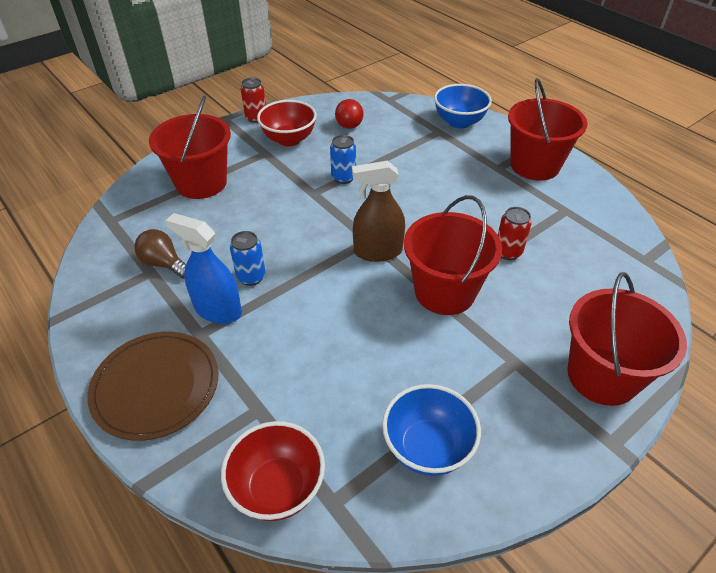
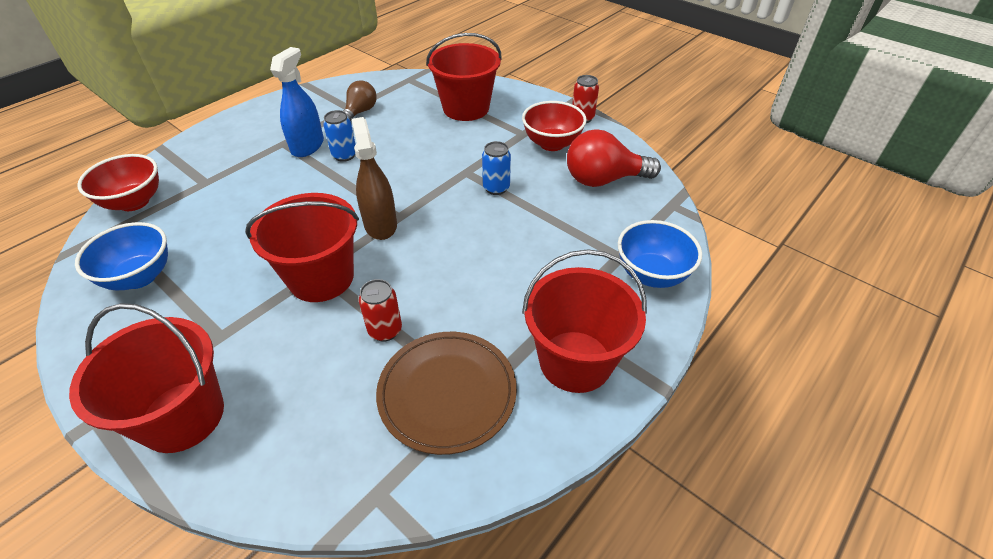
camera: 80 degrees right, 0 degrees up
(156, 387) = (236, 135): brown plate -> brown plate (447, 393)
(349, 122) = (603, 180): red light bulb -> red light bulb, size x1.61

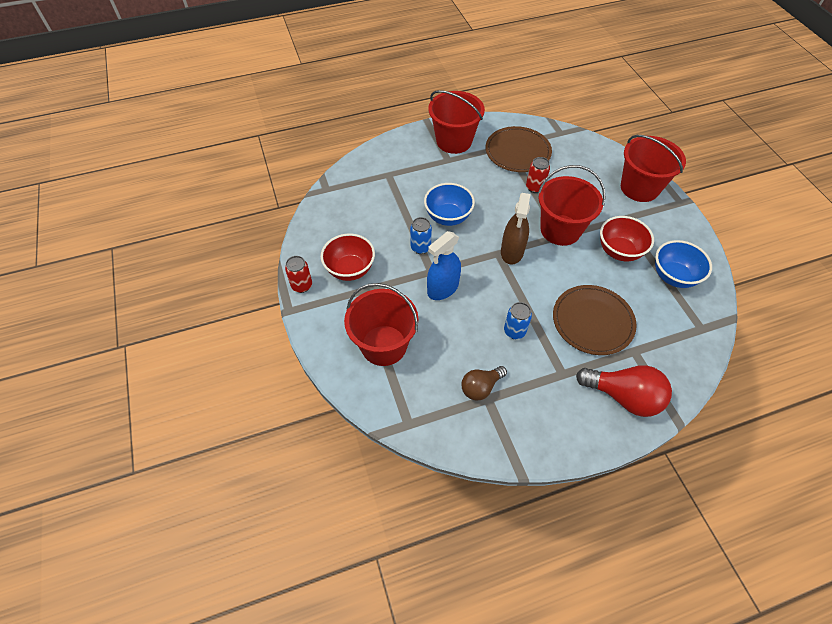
camera: 150 degrees left, 10 degrees up
(134, 202) = (690, 352): red bowl -> red bowl (619, 251)
(256, 191) = (592, 321): none -> brown plate
(307, 146) = (542, 358): blue spray bottle -> blue spray bottle (443, 288)
(603, 180) = (346, 223): red light bulb -> red light bulb (623, 396)
(651, 274) = (382, 159): blue bowl -> blue bowl (448, 217)

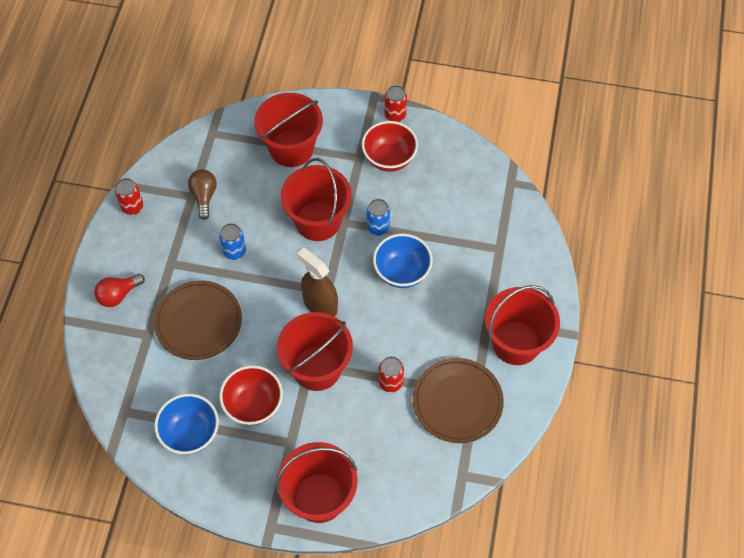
camera: 120 degrees right, 5 degrees up
(443, 288) = (318, 221): blue spray bottle -> red bucket
(536, 444) = (132, 207): none -> red can
(623, 396) = (118, 295): red light bulb -> red light bulb, size x0.62

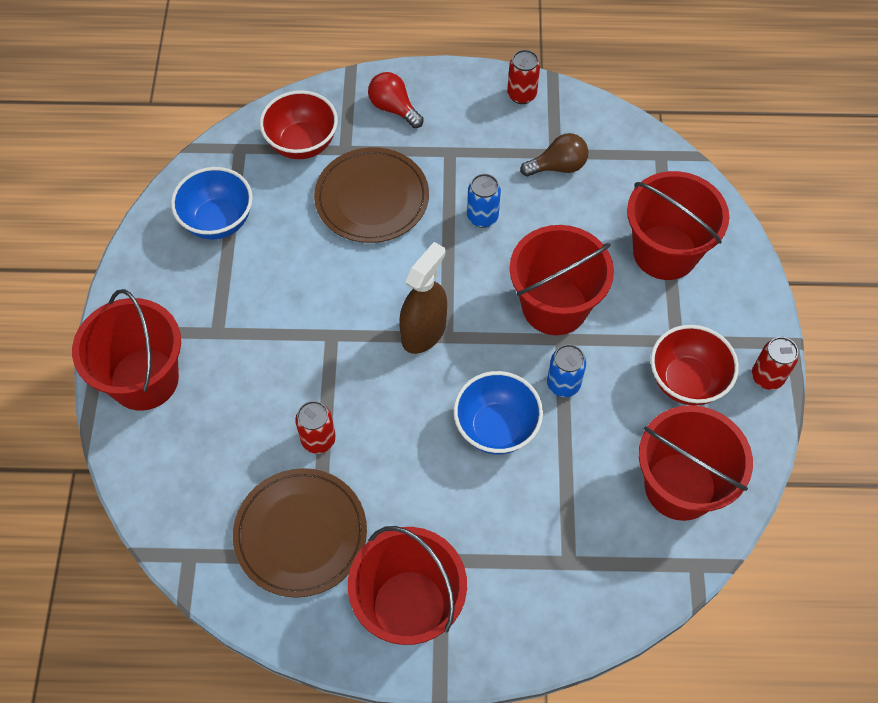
camera: 80 degrees right, 0 degrees up
(253, 405) = (264, 281): red bowl -> red bowl (302, 144)
(317, 368) = (327, 344): red bucket -> red bucket (680, 486)

